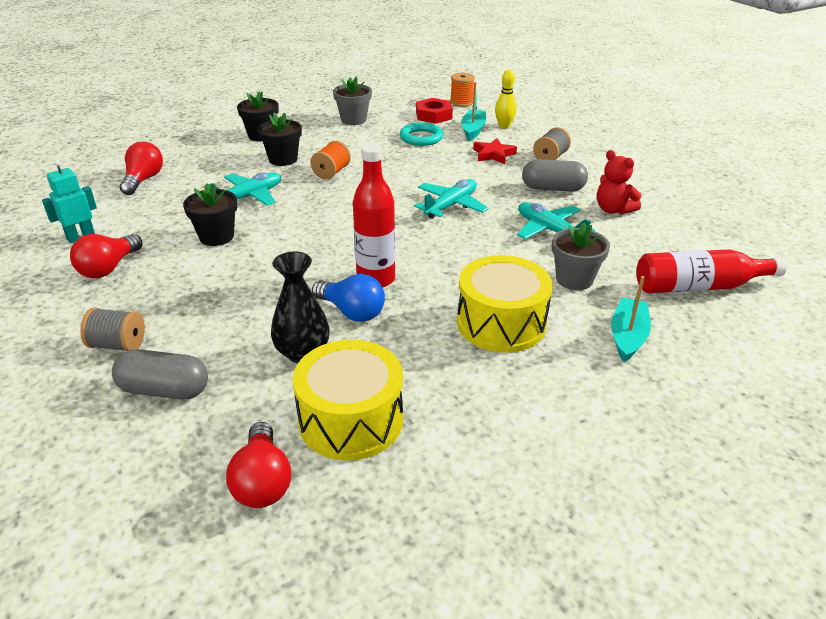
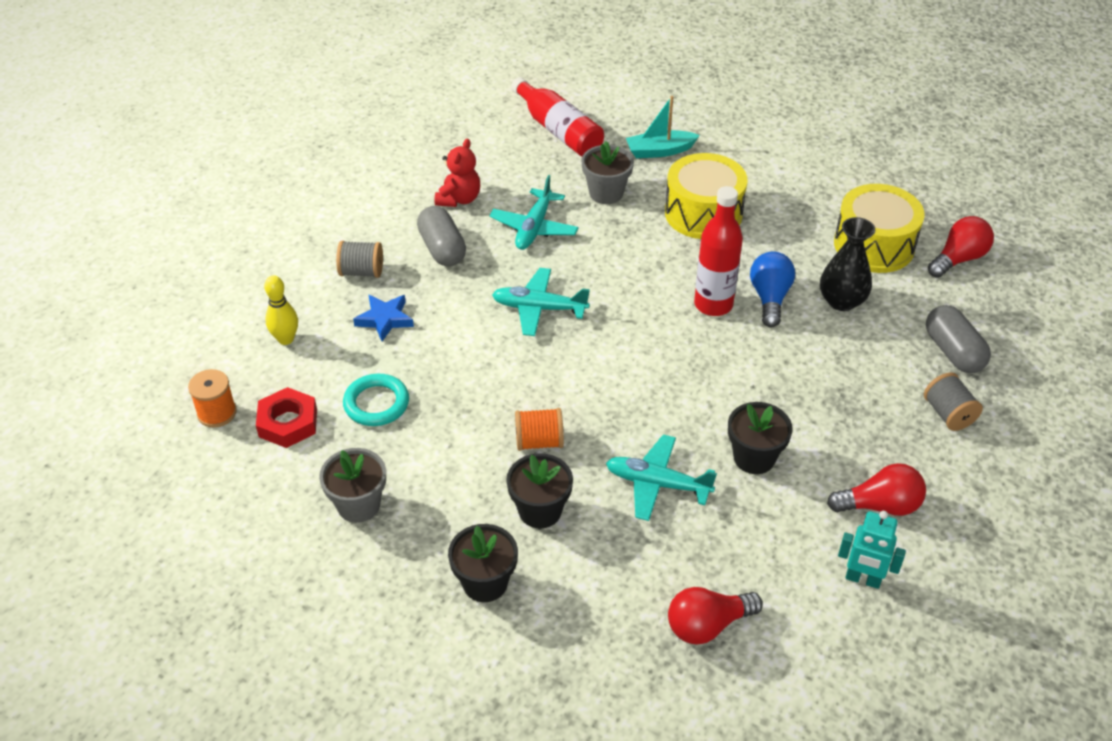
camera: 120 degrees left, 10 degrees up
(473, 130) = (318, 363): turquoise boat -> none
(493, 154) = (385, 319): red star -> blue star

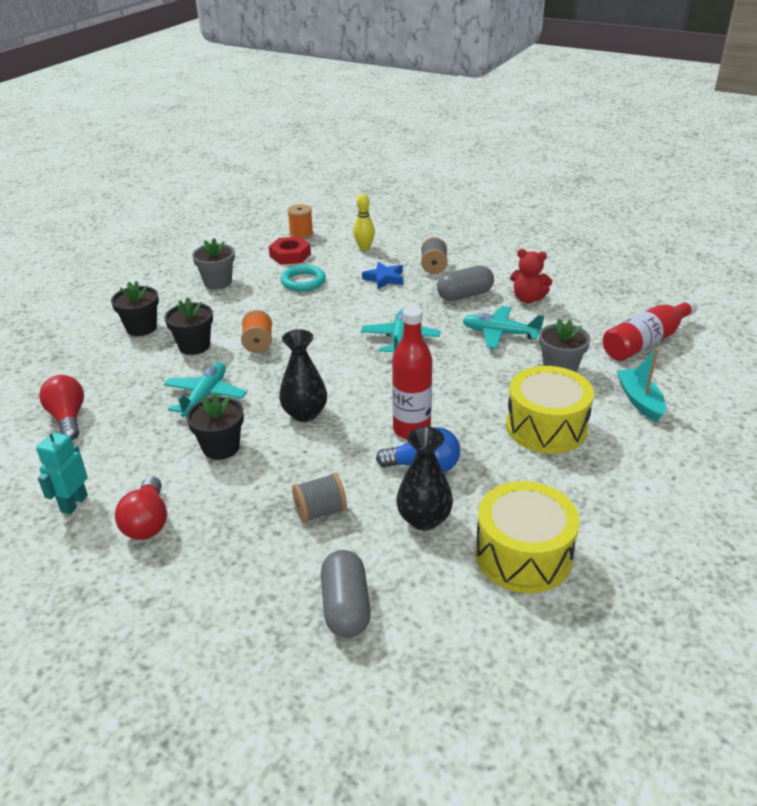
camera: 90 degrees right, 10 degrees down
(688, 389) = (305, 413): none -> black vase
(948, 414) = (252, 588): grey spool -> grey spool (320, 511)
(953, 352) = (346, 606): grey capsule -> grey capsule turned 75 degrees counterclockwise
(958, 259) = (513, 636): red light bulb -> none

